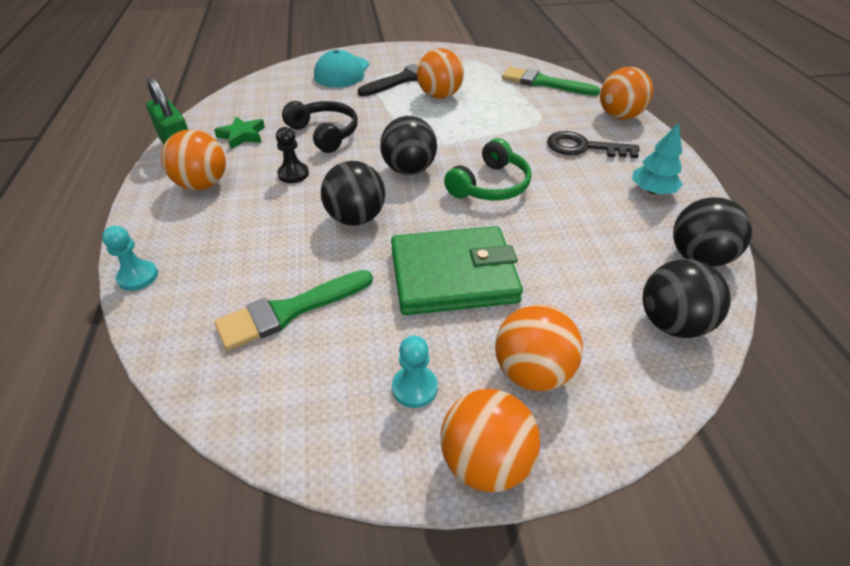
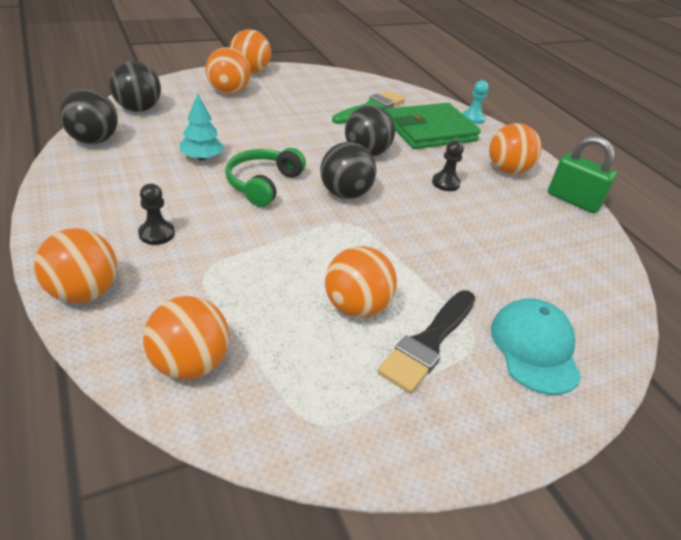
camera: 160 degrees right, 5 degrees down
(242, 136) = (535, 218): green star -> none
(325, 133) = (457, 228): black headphones -> none
(414, 388) = (288, 87): turquoise pawn -> none
(453, 275) = (280, 125): green wallet -> green wallet (430, 131)
(543, 83) = (190, 364): green brush -> orange ball
(583, 147) = (156, 234): black key -> black pawn
(652, 191) = (100, 188): turquoise tree -> turquoise tree (202, 158)

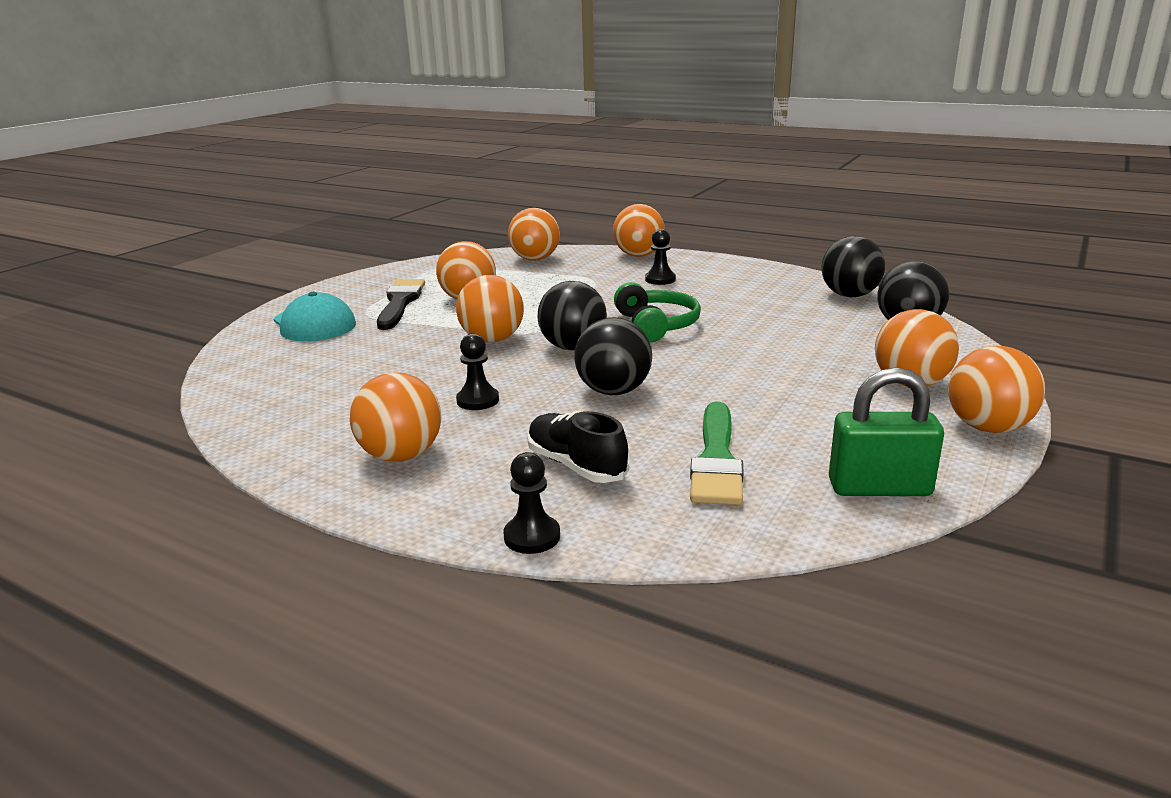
camera: 150 degrees right, 15 degrees down
(202, 158) = (747, 320): turquoise tree -> none
(390, 231) = (492, 339): none -> orange ball
(430, 131) = (576, 466): green wallet -> black shoe
(472, 118) = (532, 536): turquoise pawn -> black pawn
(573, 200) = (280, 453): green padlock -> green padlock (879, 488)

